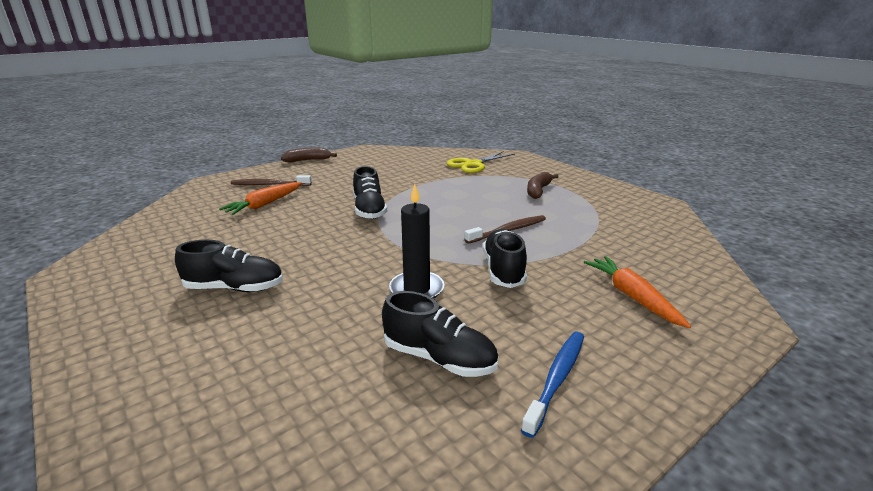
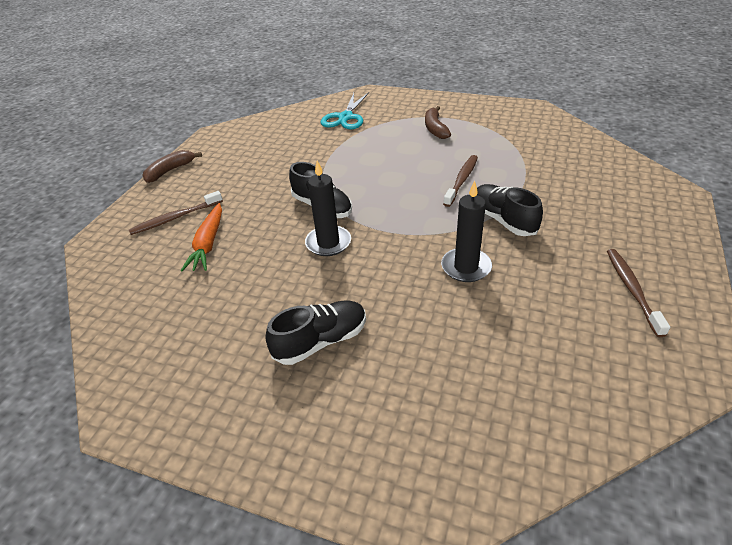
camera: 30 degrees left, 15 degrees up
(338, 232) = (328, 243): none -> black candle
(439, 358) = (552, 314): black shoe -> none
(473, 164) = (345, 117): yellow scissors -> turquoise scissors
(557, 379) = (632, 290): blue toothbrush -> brown toothbrush
(632, 297) = (604, 204): orange carrot -> none

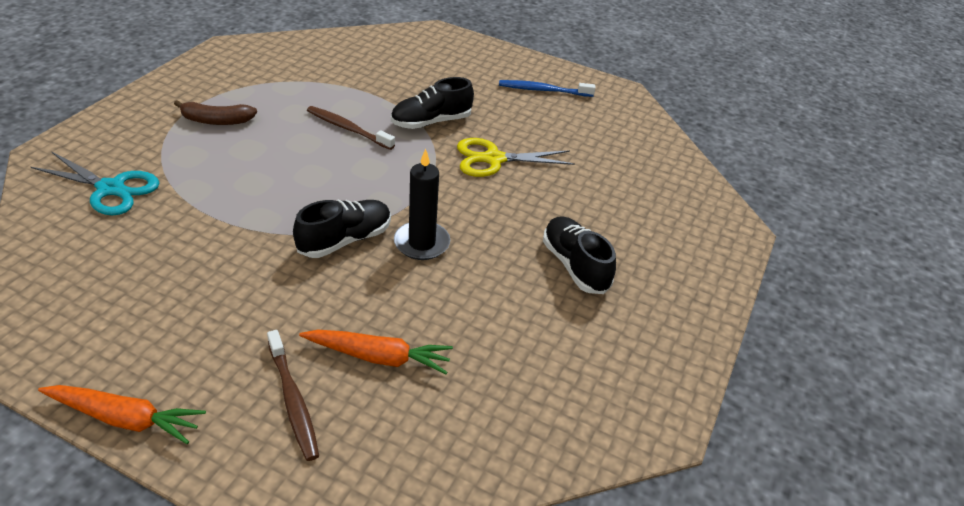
camera: 90 degrees left, 0 degrees up
(170, 171) = (125, 418): brown banana -> orange carrot
(466, 267) = (493, 159): black candle -> yellow scissors
(632, 290) = (543, 90): brown toothbrush -> blue toothbrush

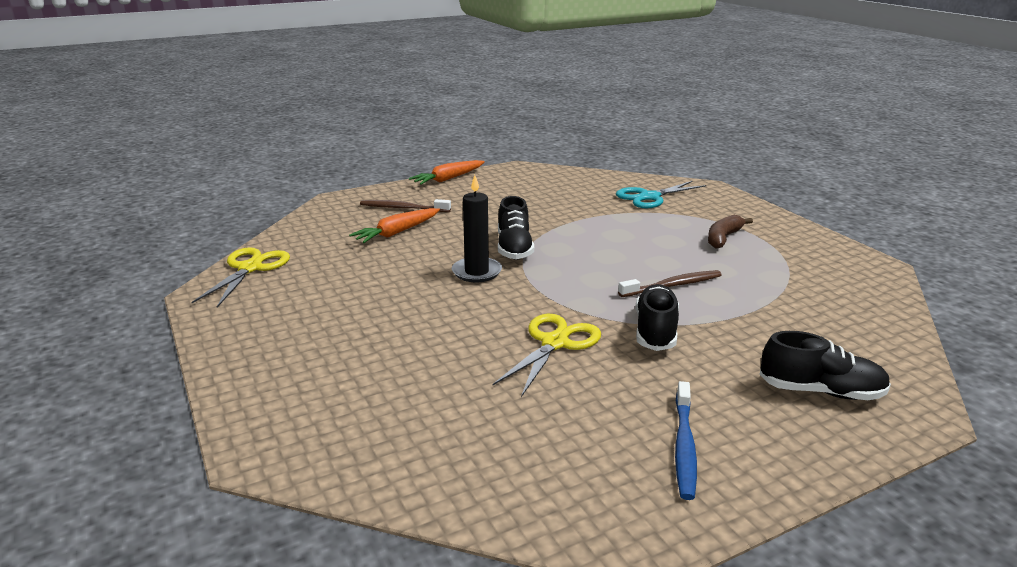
camera: 130 degrees right, 15 degrees down
(543, 90) = (684, 446): blue toothbrush -> blue toothbrush turned 150 degrees clockwise
(574, 265) = (366, 324): black shoe -> black shoe (821, 391)
(582, 432) = (250, 268): none -> yellow scissors

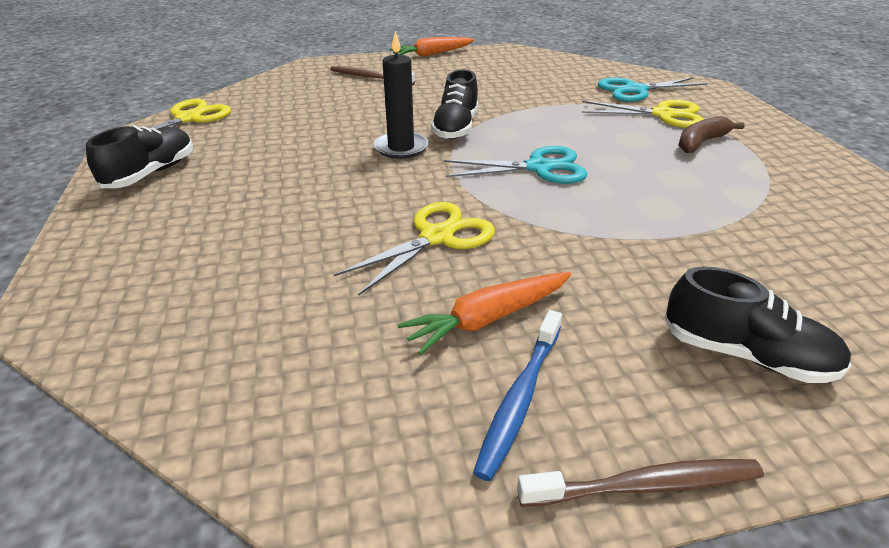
camera: 15 degrees right, 10 degrees up
(397, 232) = (348, 100): orange carrot -> orange carrot (488, 318)
(605, 275) = (539, 168): none -> turquoise scissors
(655, 331) = (563, 240): black shoe -> black shoe (151, 173)
(673, 285) = (612, 189): brown toothbrush -> brown toothbrush (645, 486)
(682, 217) = (663, 115): none -> yellow scissors

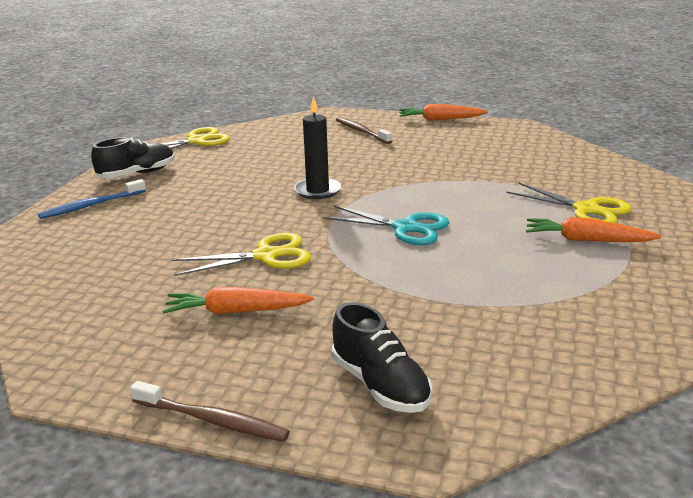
camera: 30 degrees right, 10 degrees down
(456, 128) = (379, 184): black shoe -> none
(520, 398) = (199, 357): blue toothbrush -> blue toothbrush (91, 205)
(635, 90) = (592, 183): turquoise scissors -> none
(701, 142) = (586, 240): brown banana -> orange carrot

